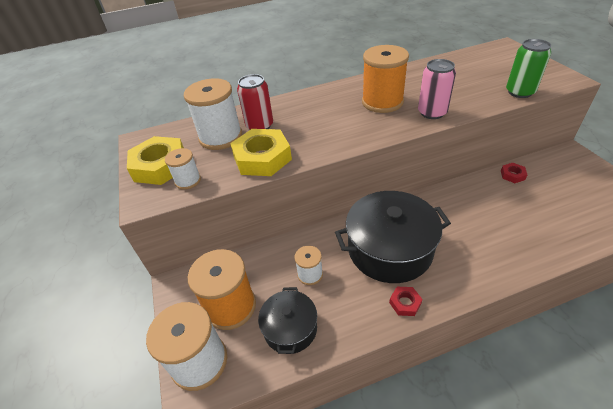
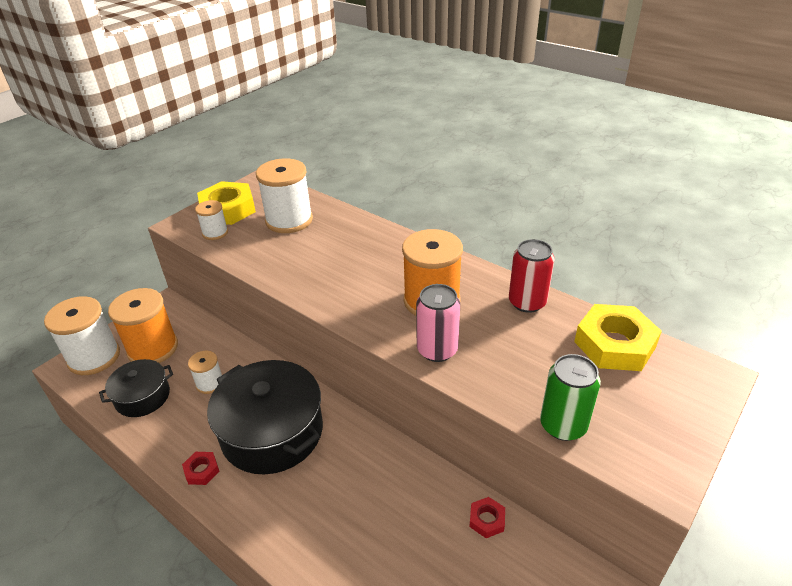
camera: 55 degrees right, 5 degrees down
(259, 126) = (322, 234): red can -> red can (527, 302)
(262, 158) = (269, 259): yellow nut -> yellow nut (614, 344)

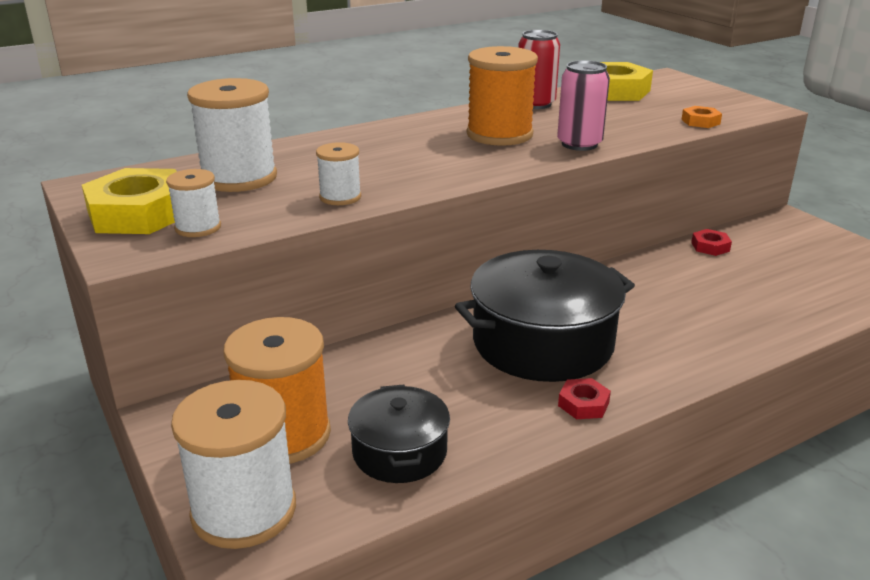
camera: 70 degrees left, 10 degrees down
(210, 383) = (416, 382): white spool -> white spool (340, 197)
(563, 425) = (700, 122): green can -> orange nut

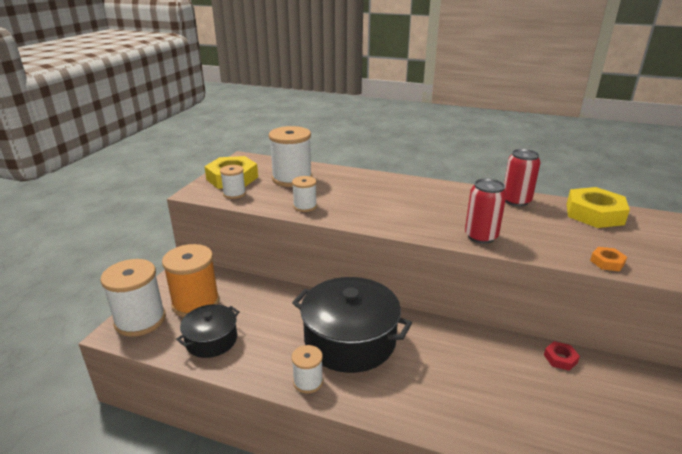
camera: 50 degrees right, 0 degrees up
(499, 134) = (449, 210): orange spool -> none
(579, 144) = (481, 236): pink can -> red can
(583, 404) = (308, 382): red nut -> white spool

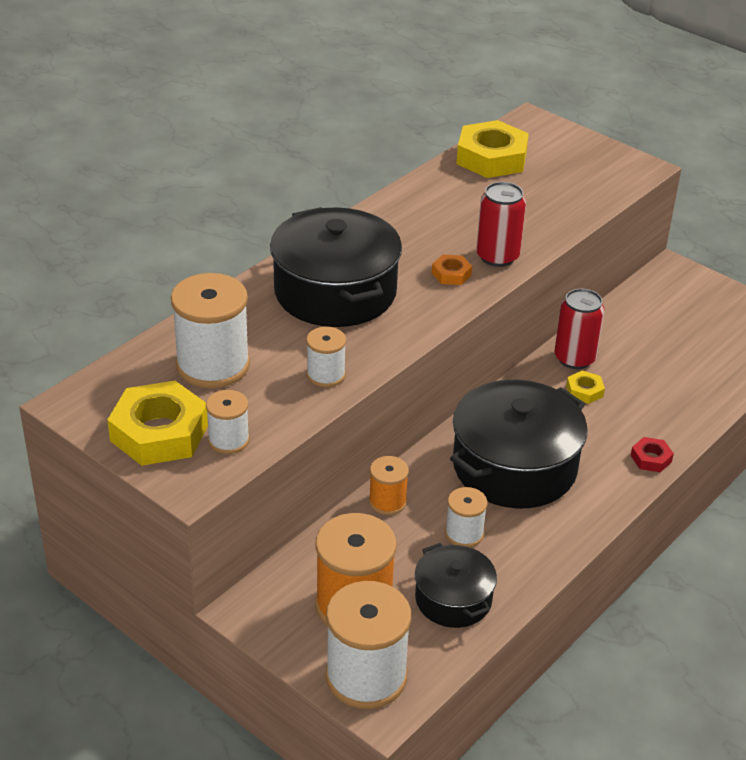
camera: 70 degrees left, 10 degrees up
(286, 295) = (387, 502): none -> orange spool
(308, 382) = (572, 522): white spool -> white spool (464, 533)
(383, 194) = (335, 292): none -> black pot
(459, 359) = (584, 391): none -> yellow nut
(516, 201) = (426, 194): red can -> red can (574, 358)
(560, 358) = (614, 321): red nut -> red nut (651, 458)
(607, 262) = (591, 200): orange nut -> orange nut (451, 274)

